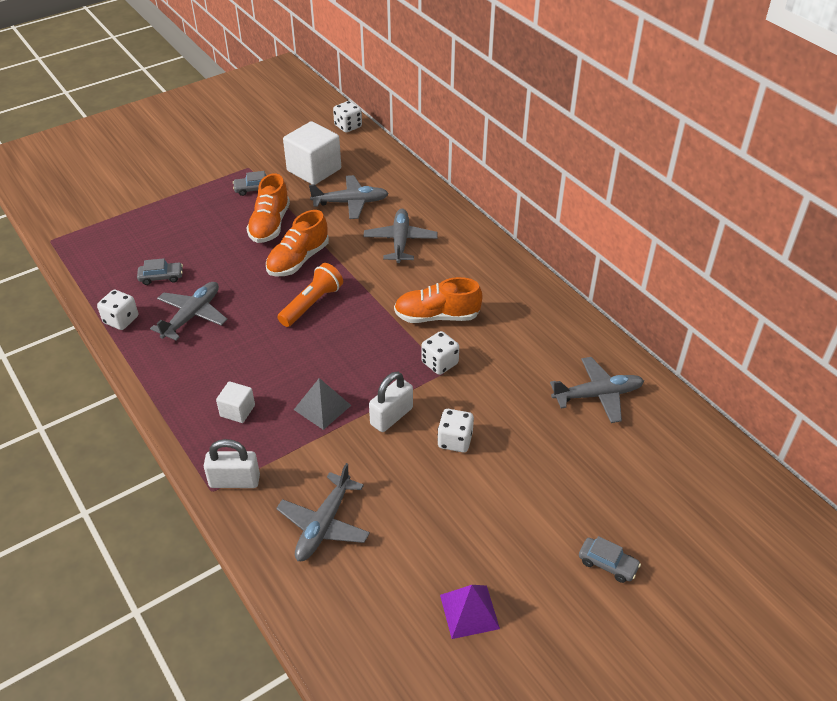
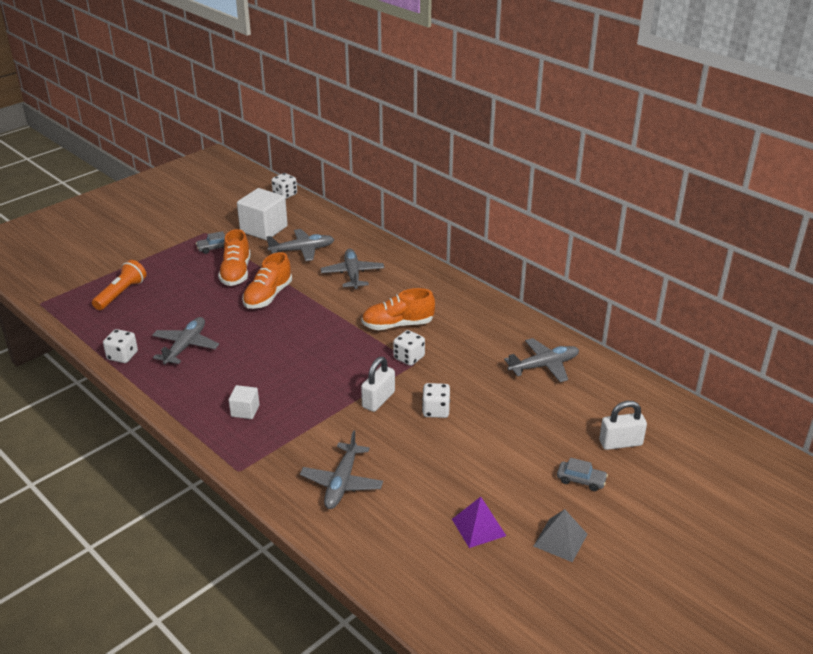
camera: 10 degrees left, 10 degrees down
(161, 277) = (150, 321): grey car -> none
(234, 481) = (256, 461): white padlock -> white padlock (620, 443)
(312, 304) = (288, 327): orange flashlight -> orange flashlight (121, 294)
(322, 407) = (318, 400): grey pyramid -> grey pyramid (560, 540)

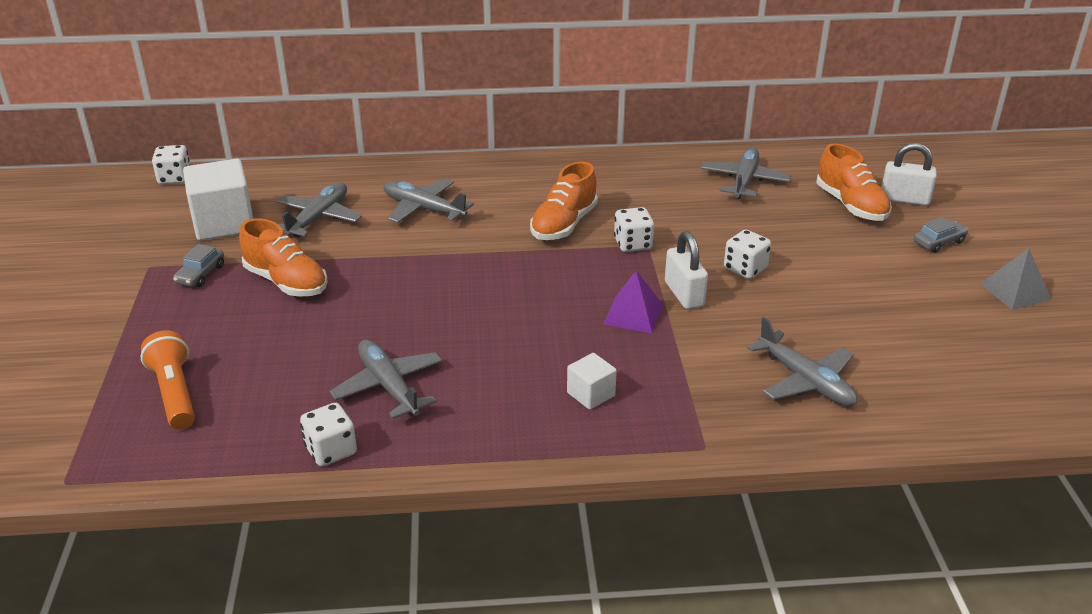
camera: 50 degrees left, 0 degrees up
(268, 296) = (376, 281): orange shoe -> orange shoe (851, 205)
(478, 527) = (958, 327): purple pyramid -> purple pyramid (633, 314)
(620, 443) = (904, 199): white padlock -> white padlock turned 75 degrees clockwise

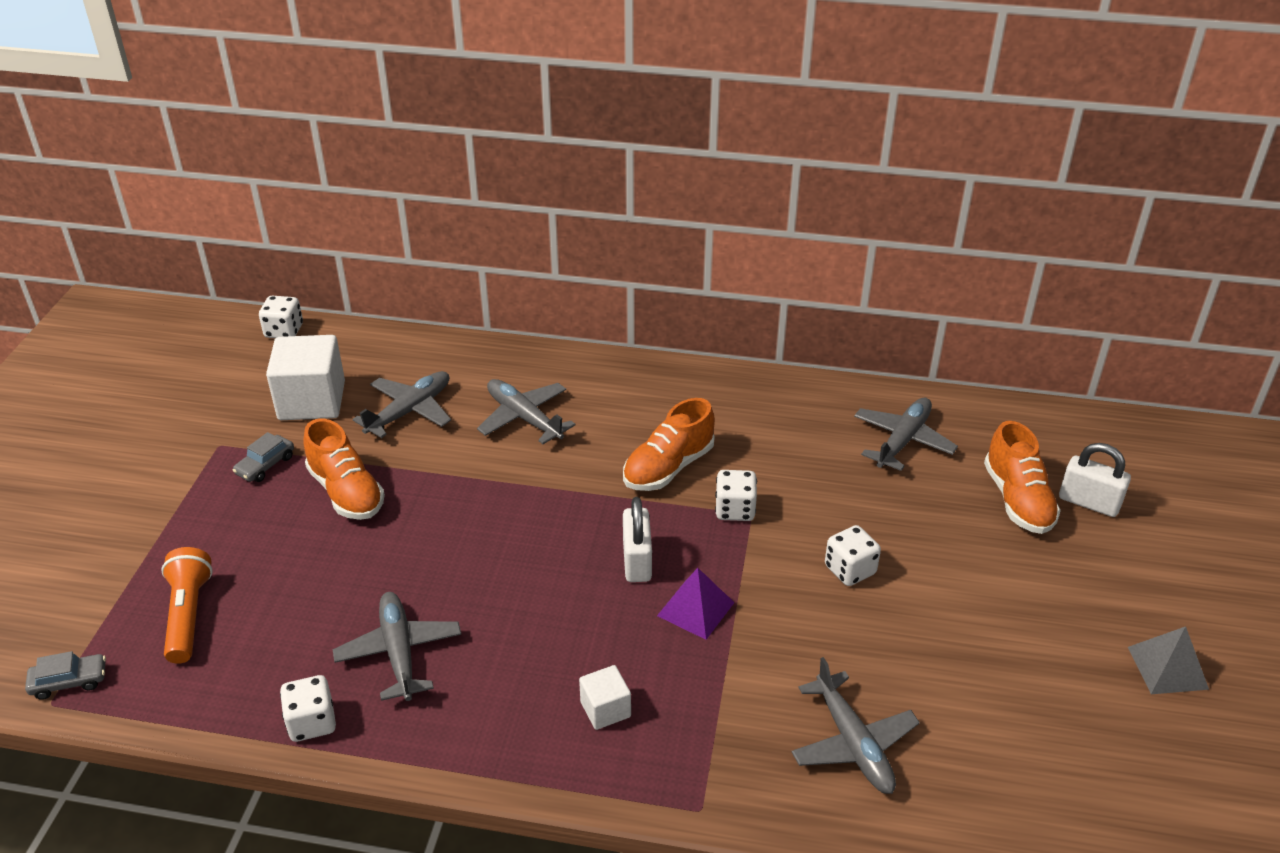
camera: 15 degrees right, 5 degrees up
(684, 294) = (764, 592): white padlock -> white padlock (637, 561)
(938, 242) = (1103, 575): grey car -> grey car (69, 681)

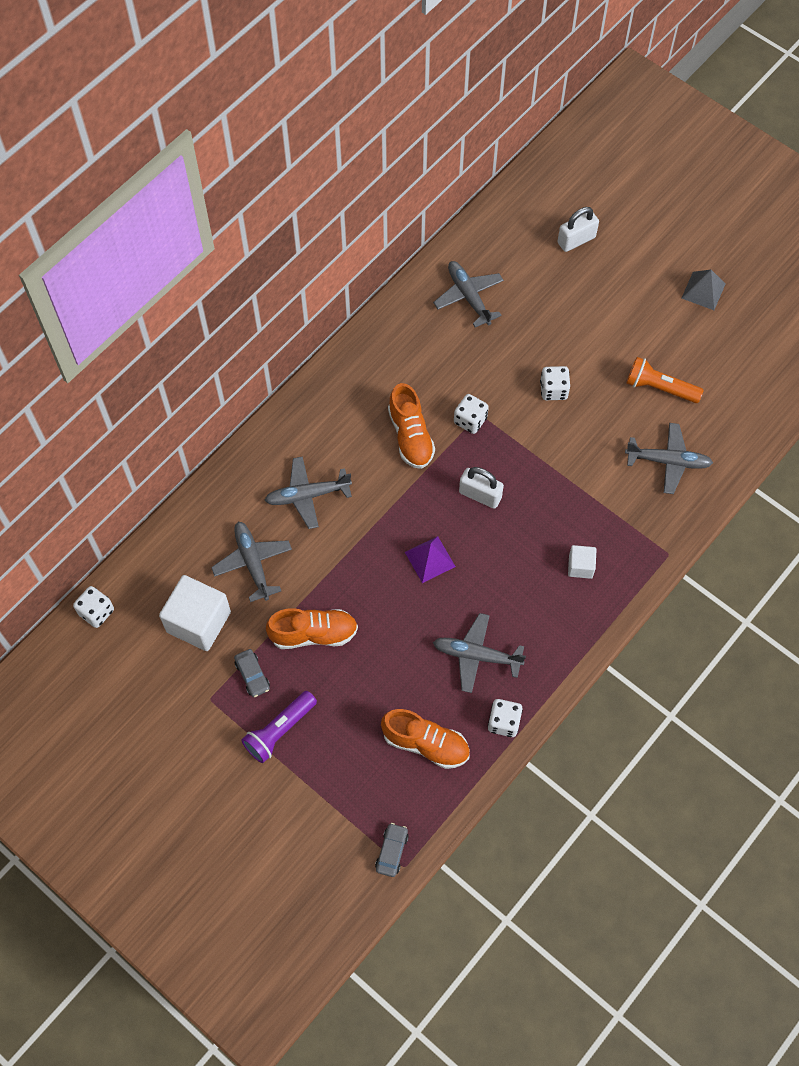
camera: 60 degrees left, 25 degrees up
(188, 615) = (373, 766): orange flashlight -> orange flashlight (659, 388)
(203, 514) = (279, 730): none -> purple flashlight
(695, 609) = (535, 484): purple pyramid -> purple pyramid (430, 559)
(1017, 500) = (553, 273): orange shoe -> orange shoe (425, 744)

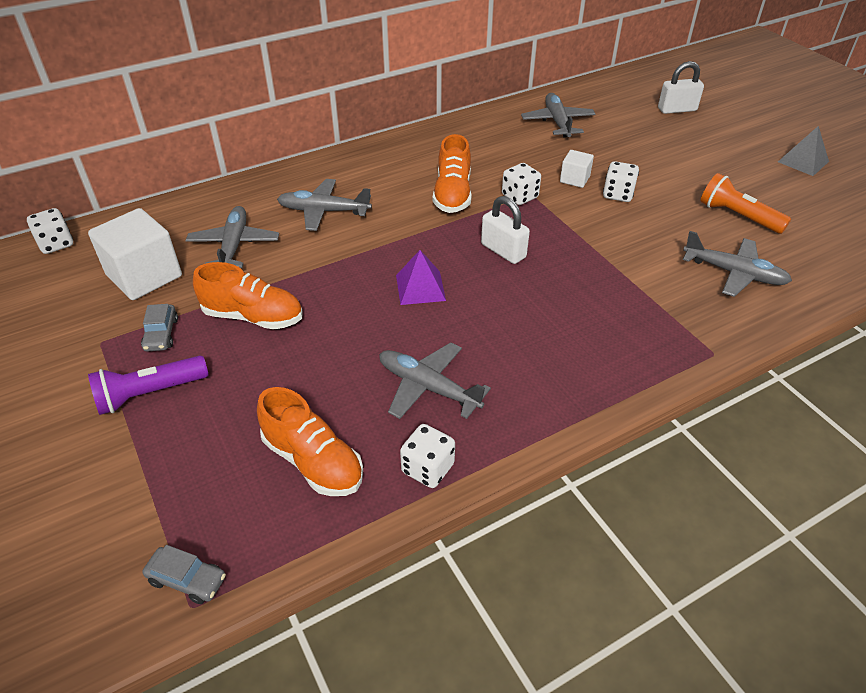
camera: 20 degrees right, 20 degrees down
(391, 851) = (187, 579): grey car -> grey car turned 75 degrees clockwise
(580, 566) = (595, 337): white cube -> white cube (574, 179)

